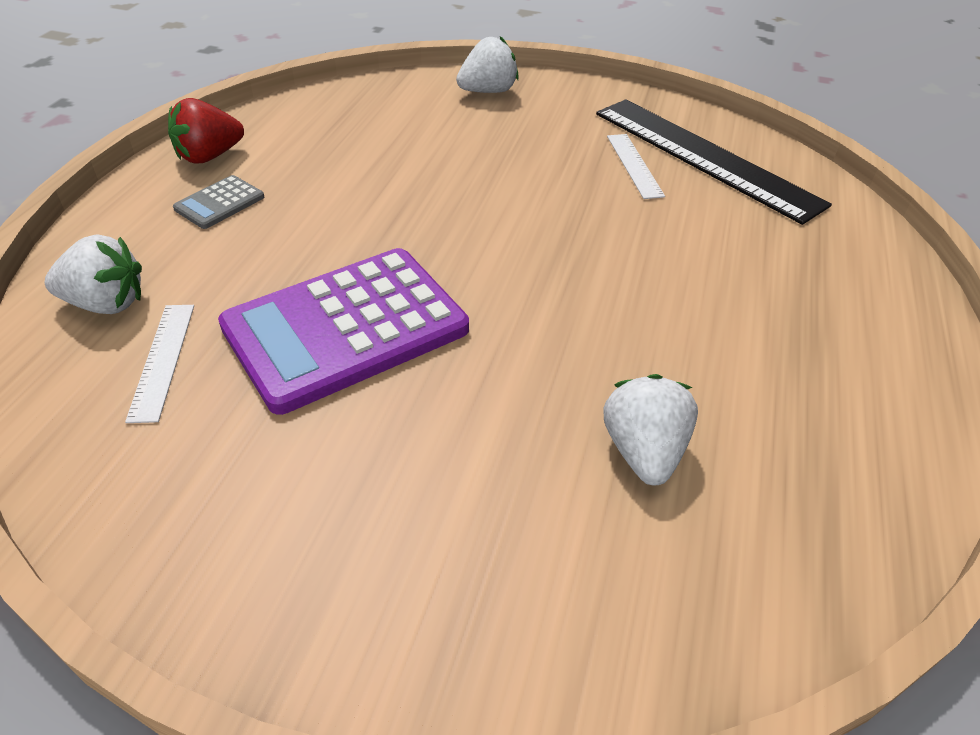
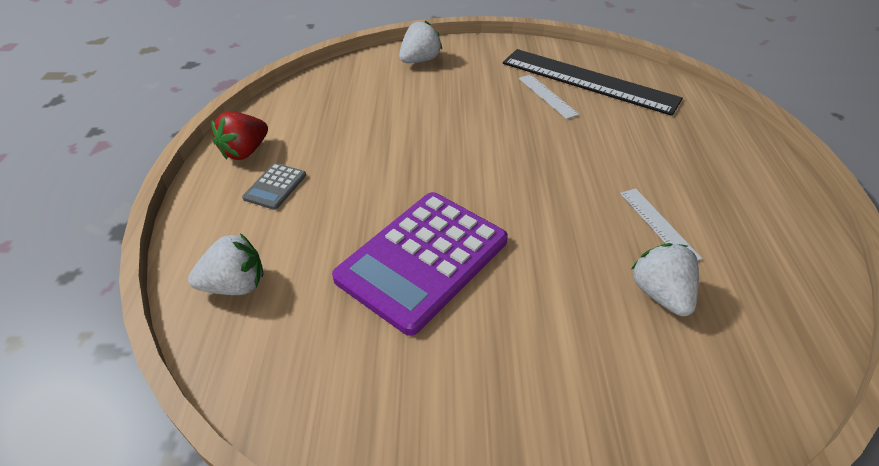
camera: 15 degrees left, 0 degrees up
(163, 360) = (305, 317): white ruler -> white ruler (658, 224)

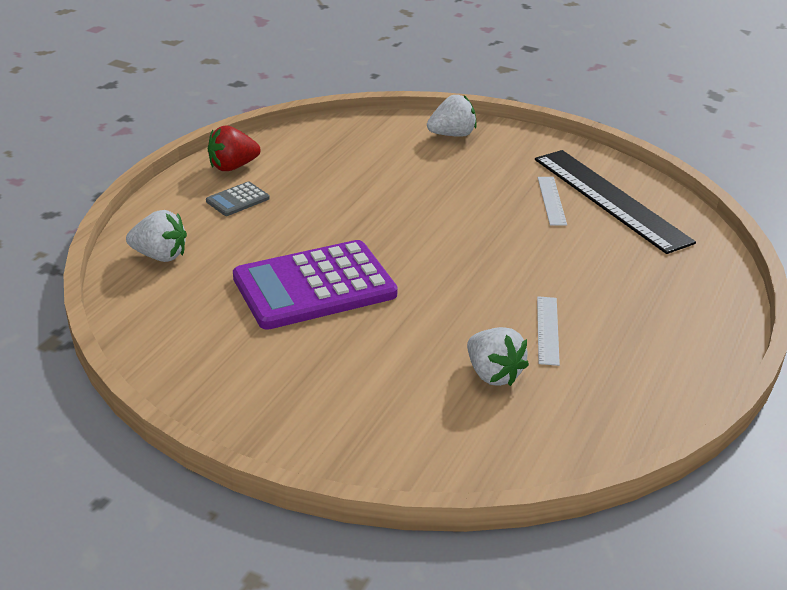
camera: 25 degrees right, 10 degrees down
(660, 294) = (493, 374): white strawberry -> white strawberry turned 135 degrees clockwise

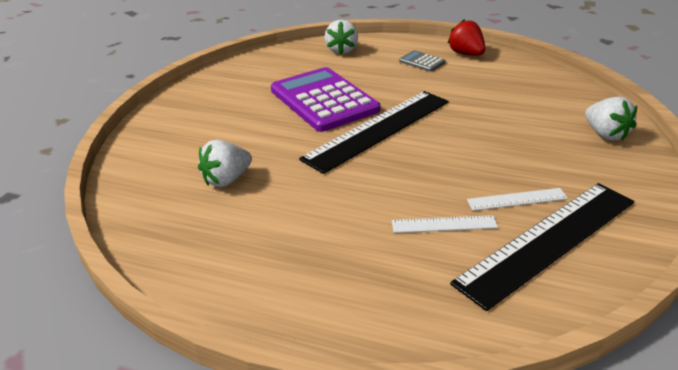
camera: 85 degrees right, 0 degrees up
(405, 255) = (379, 129): none -> black ruler
(548, 330) = (289, 204): white ruler -> white ruler (444, 224)

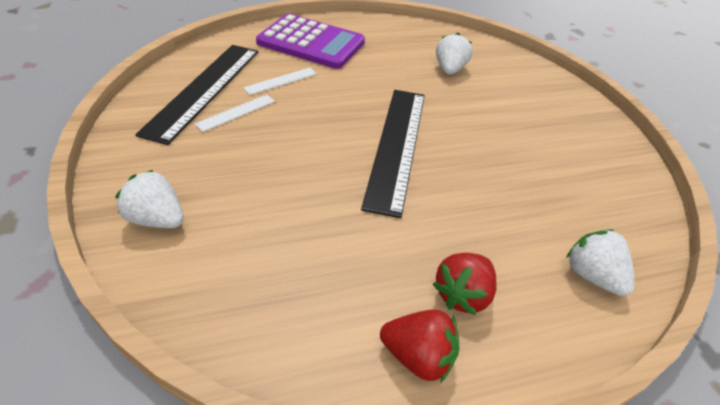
camera: 140 degrees right, 10 degrees up
(323, 100) = (487, 165): purple calculator -> purple calculator (311, 42)
(422, 62) = (462, 294): grey calculator -> red strawberry

